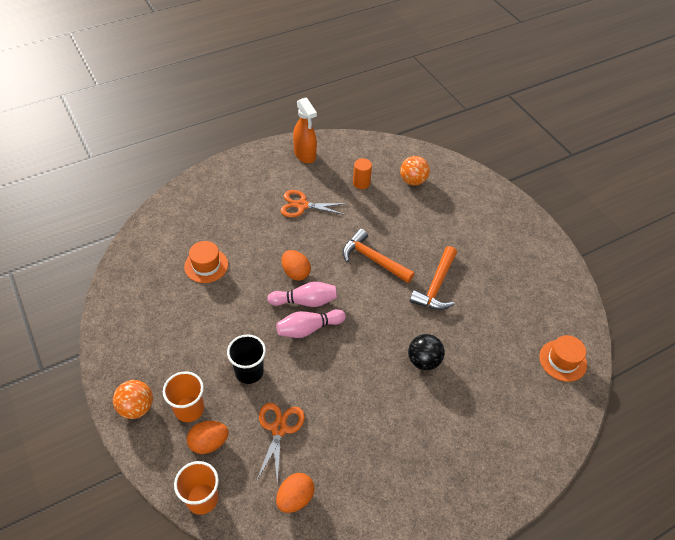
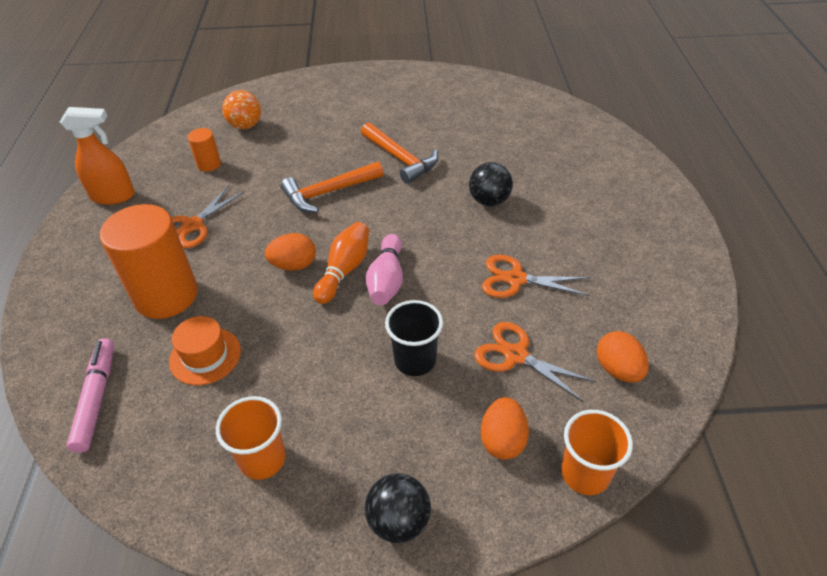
camera: 60 degrees left, 5 degrees down
(136, 407) = (399, 521): orange ball -> black ball
(159, 234) = (96, 398): none -> pink marker
(189, 409) = (437, 449): orange cup -> orange cup (262, 459)
(240, 224) = (166, 295): none -> orange cylinder
(305, 301) = (344, 270): pink bowling pin -> orange bowling pin
(349, 406) = (515, 279): none -> orange scissors
(562, 360) = (540, 113): orange hat -> none

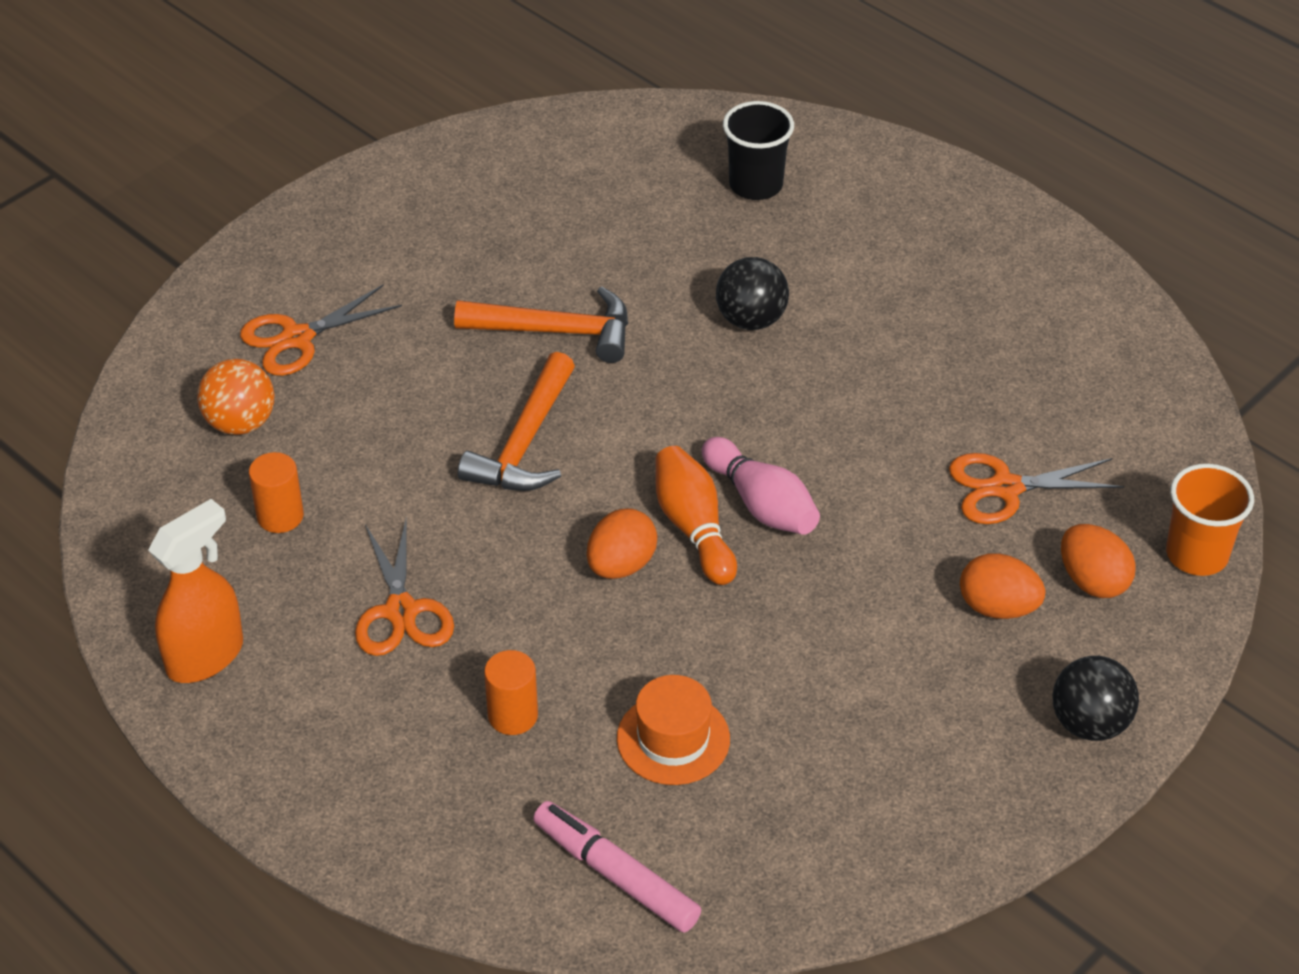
camera: 45 degrees left, 0 degrees up
(166, 295) = (513, 715): orange cylinder -> orange cylinder, size x0.46
(262, 459) = (890, 779): orange cup -> none
(415, 360) = (911, 569): black cup -> black cup (755, 185)
(515, 279) = (904, 402): orange scissors -> orange scissors (297, 338)
(618, 369) = (1118, 431): orange egg -> orange egg (998, 607)

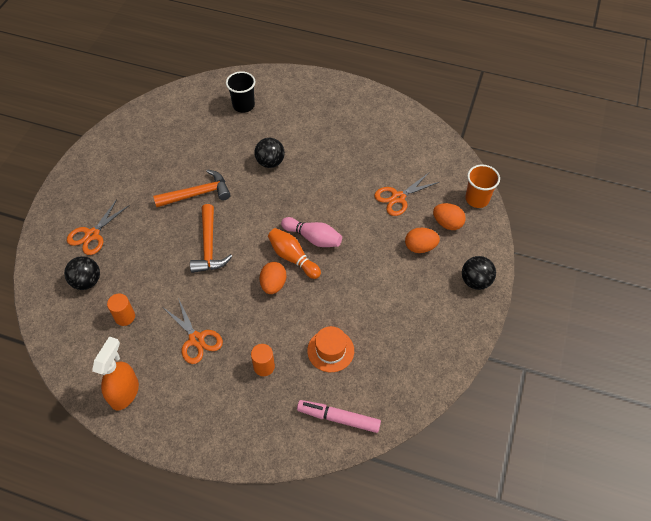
camera: 25 degrees left, 10 degrees up
(240, 423) = (87, 281): orange ball -> black ball

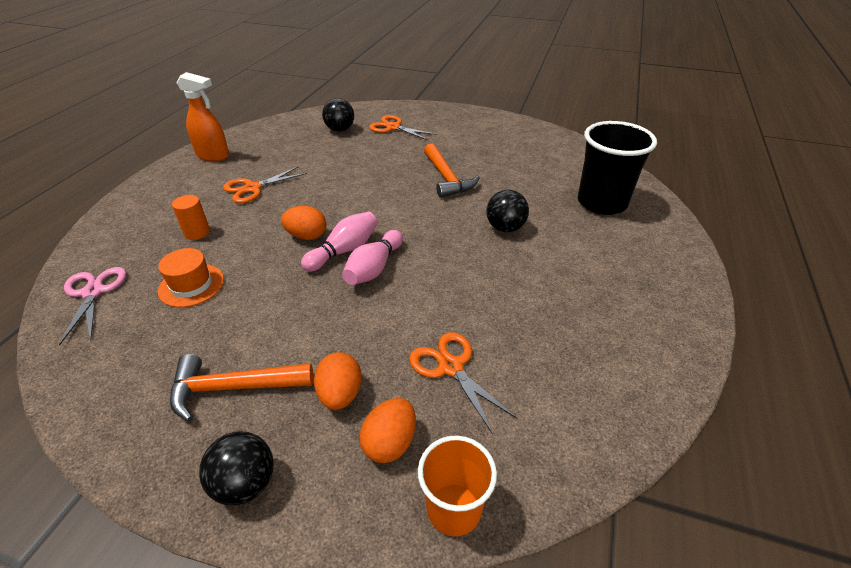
camera: 90 degrees right, 15 degrees down
(125, 317) = (294, 150): orange cylinder -> none
(209, 246) = (371, 189): orange hammer -> orange hammer (234, 388)
(243, 105) = (602, 203): black cup -> black cup, size x1.61
(293, 258) = (344, 251): orange bowling pin -> pink bowling pin
(338, 418) = (93, 292): pink marker -> pink scissors

